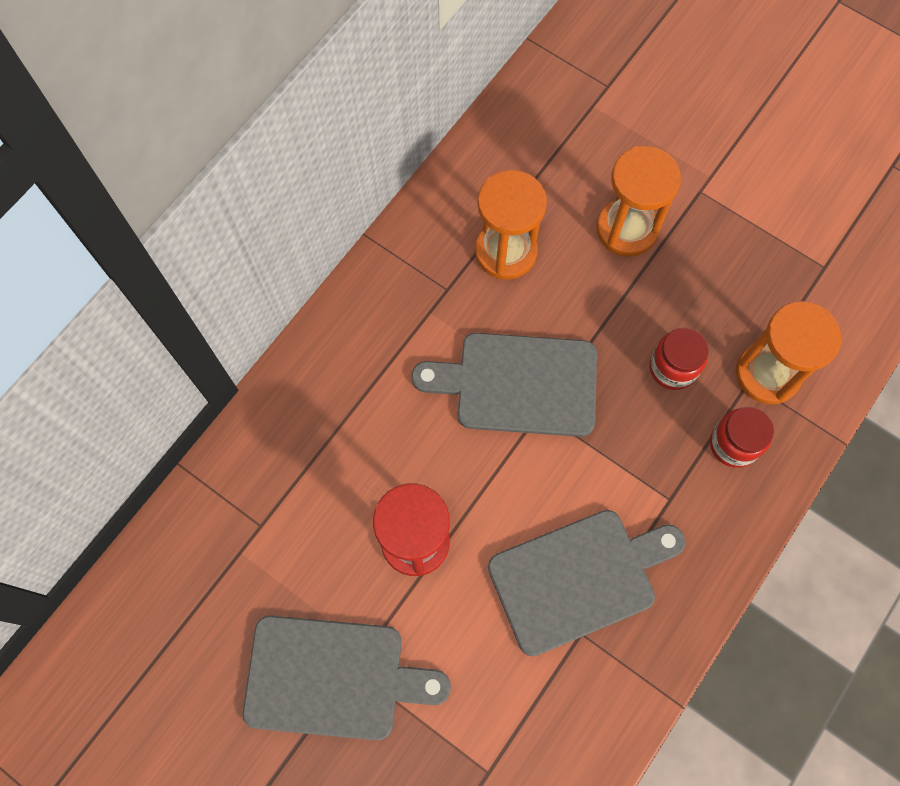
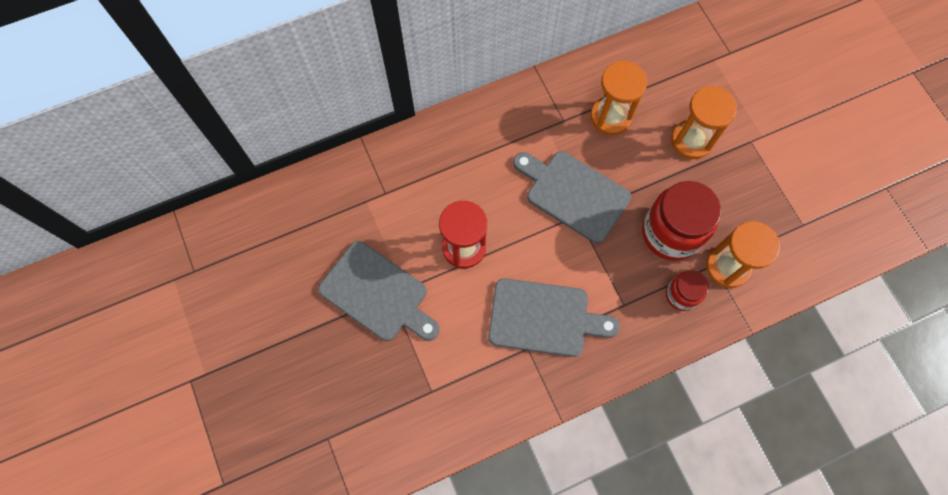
camera: 30 degrees right, 0 degrees up
(672, 368) = (671, 233): red jar -> red jar, size x1.86

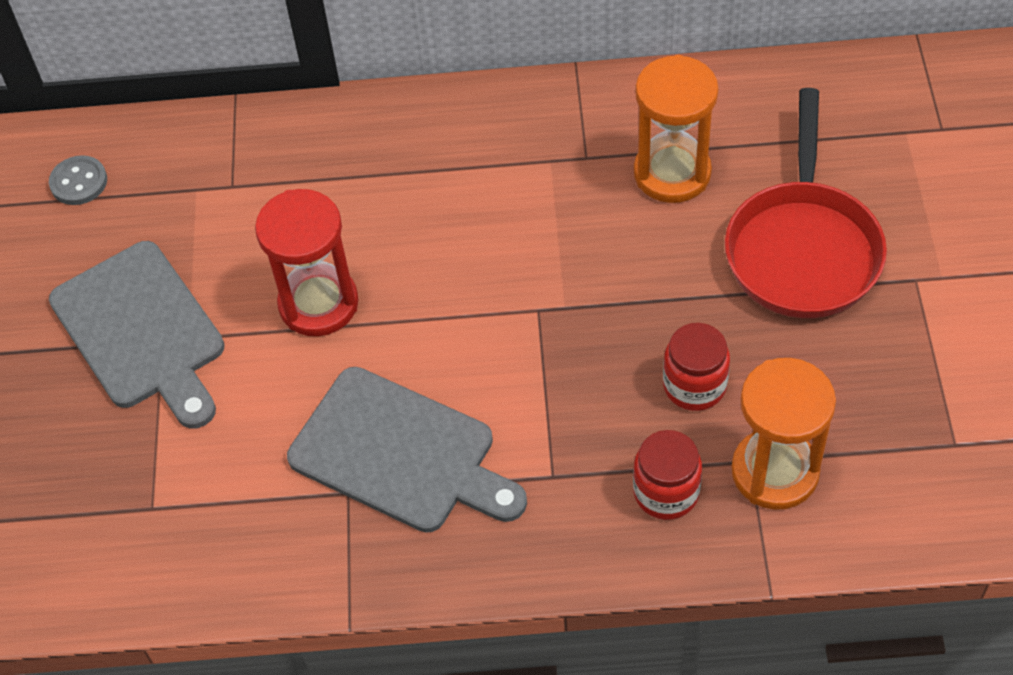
camera: 25 degrees right, 15 degrees down
(299, 216) = (79, 182): none -> grey button
(573, 194) = (548, 274): grey cutting board -> none
(671, 233) = (694, 385): red jar -> red jar, size x0.54
(691, 140) = (802, 248): orange hourglass -> red pan

